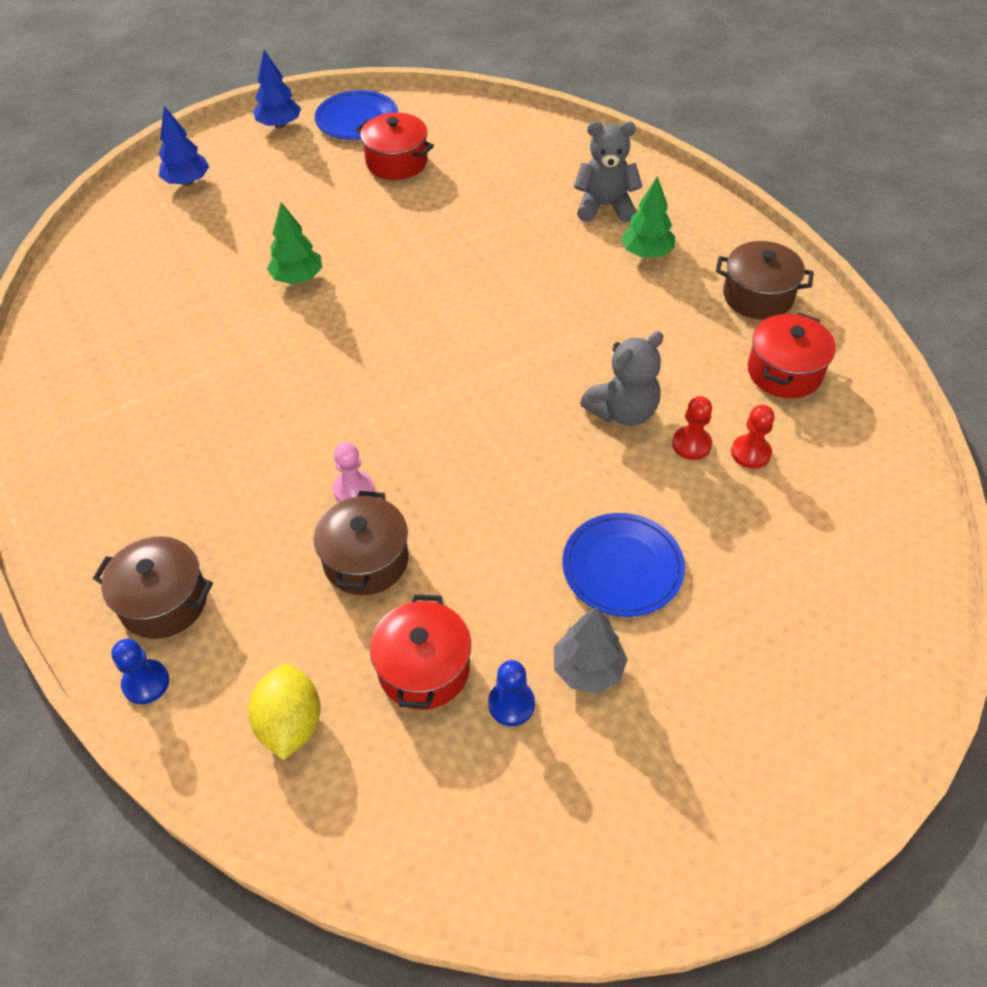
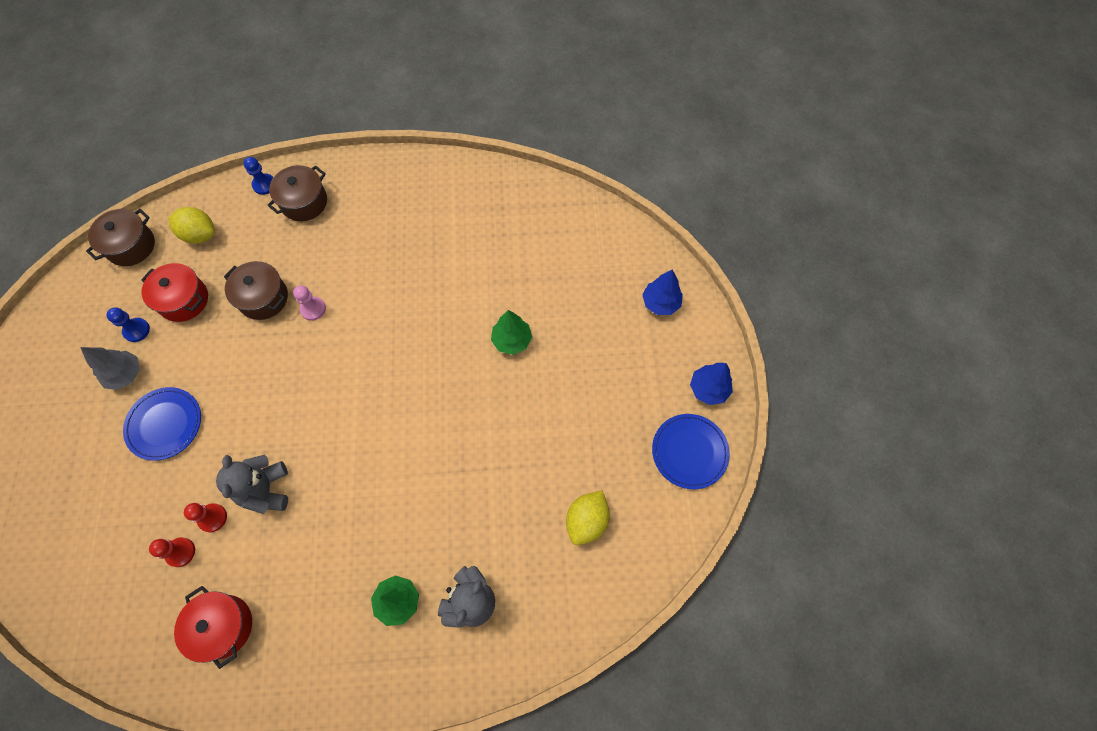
camera: 115 degrees right, 15 degrees up
(397, 162) = (613, 459): red pot -> none
(471, 160) = (586, 521): none -> yellow lemon
(758, 296) = (301, 661): brown pot -> brown pot (131, 246)

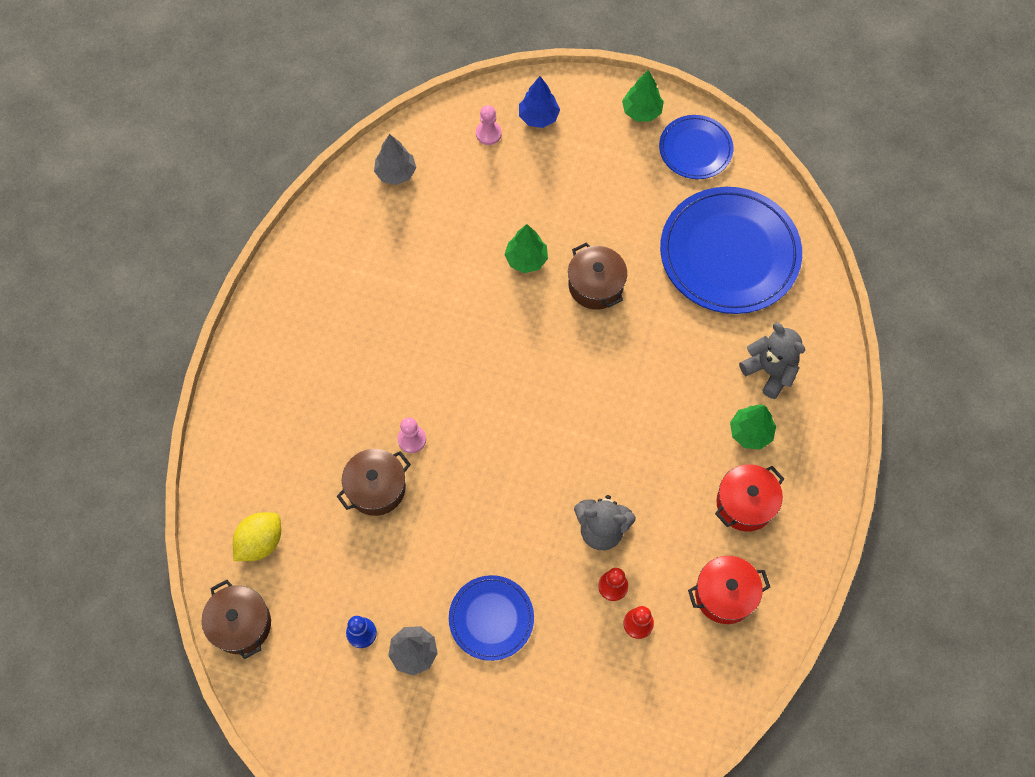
camera: 70 degrees left, 0 degrees up
(184, 300) = (342, 574): red pot -> red pot (745, 503)
(264, 185) = (221, 457): blue pawn -> none
(304, 202) = (266, 419): brown pot -> brown pot (595, 285)
(556, 213) = (396, 173): none -> grey tree
(586, 521) = (729, 253): yellow lemon -> blue plate
(625, 269) = (488, 133): none -> pink pawn
(708, 389) = (641, 111): blue tree -> green tree

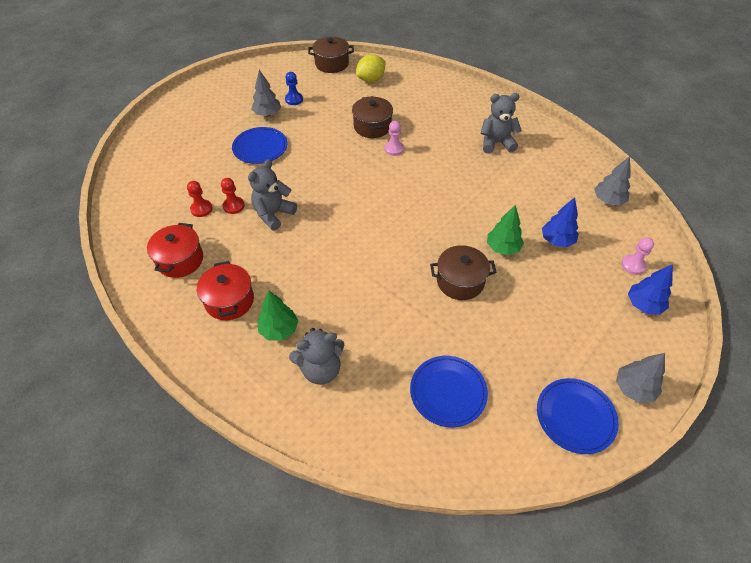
camera: 115 degrees right, 15 degrees down
(260, 542) = (371, 79): yellow lemon -> yellow lemon turned 75 degrees clockwise
(342, 318) = (496, 143): none -> grey teddy bear
(488, 210) = (557, 240): none -> blue tree
(641, 111) = (633, 388): green tree -> grey tree
(729, 253) = (448, 392): blue plate -> blue plate, size x0.54

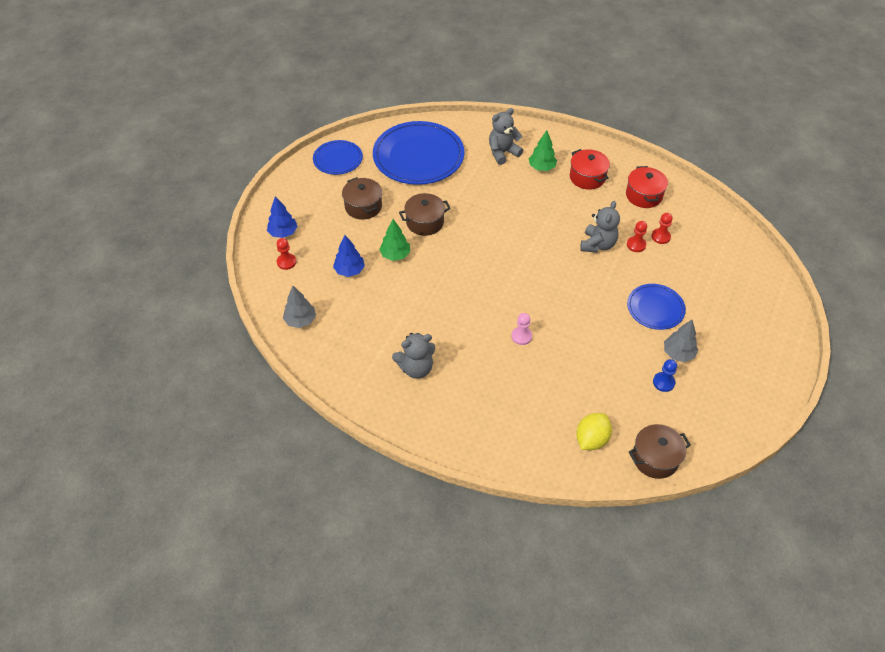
camera: 165 degrees right, 0 degrees up
(372, 126) = (556, 361): brown pot -> brown pot (363, 206)
(448, 392) = (418, 156): blue plate -> blue plate, size x1.84
(633, 265) = (286, 262): pink pawn -> red pawn
(633, 388) = (299, 180): grey tree -> none

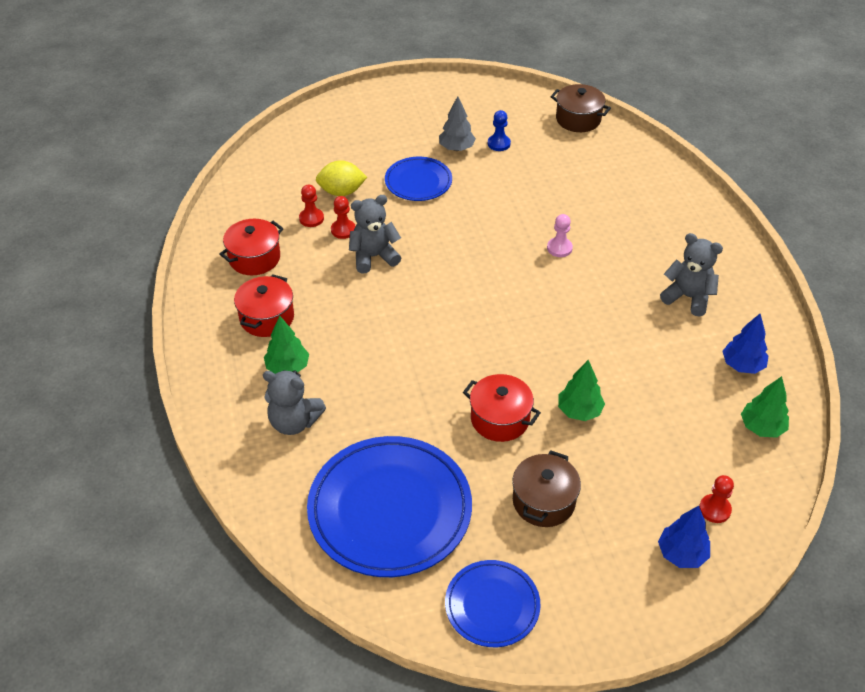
camera: 130 degrees left, 5 degrees down
(300, 320) = (761, 427): grey tree -> green tree
(349, 270) = (650, 436): blue tree -> blue tree (742, 365)
(425, 222) = (500, 419): brown pot -> red pot
(591, 439) = (607, 156): yellow lemon -> yellow lemon (341, 192)

